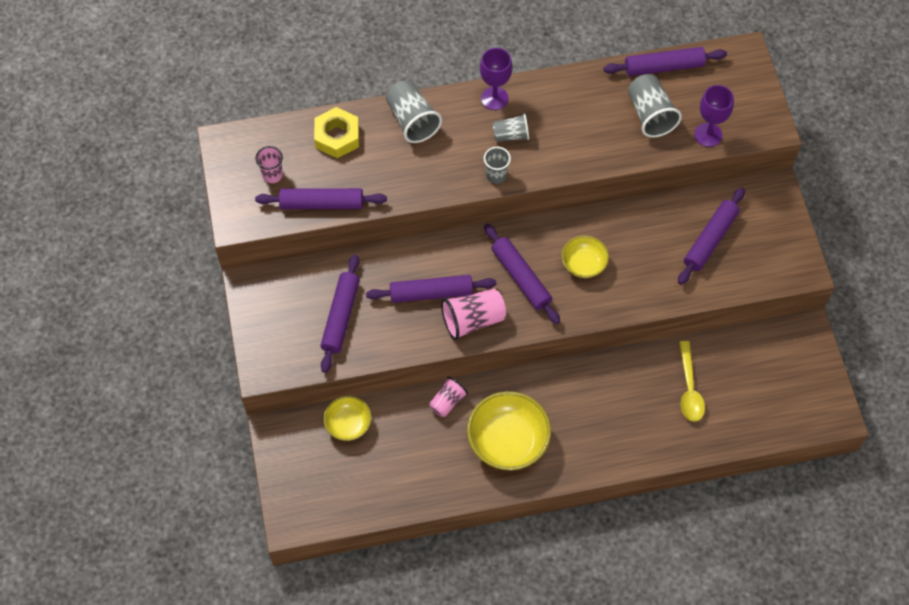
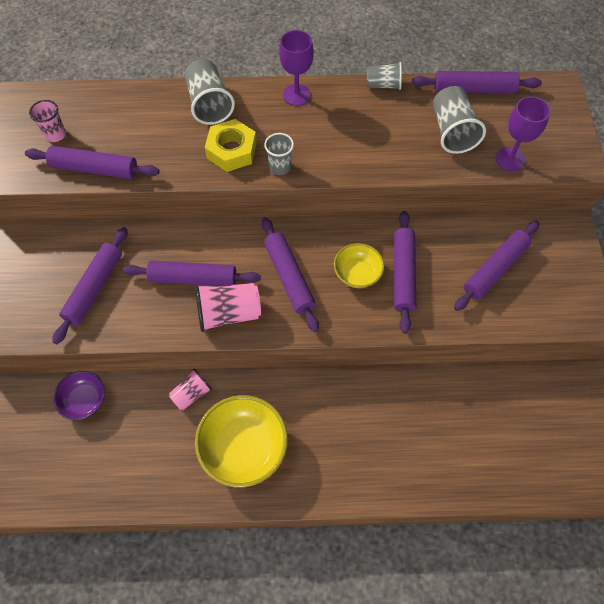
camera: 10 degrees right, 0 degrees up
(337, 137) = (131, 108): yellow nut -> yellow nut (232, 150)
(348, 424) = (84, 400): yellow bowl -> purple bowl
(511, 135) = (304, 131): grey cup -> grey cup (383, 85)
(626, 258) = (403, 274): none -> purple rolling pin
(689, 389) = (448, 423): yellow spoon -> none

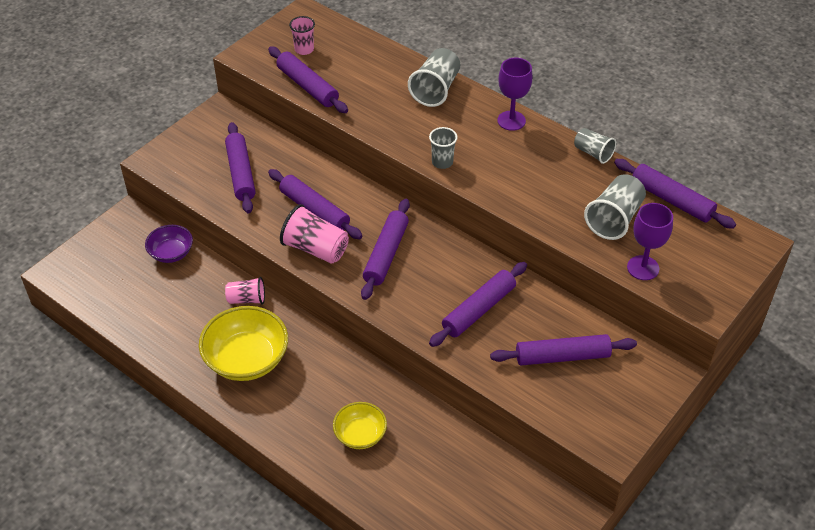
camera: 40 degrees right, 15 degrees down
(94, 288) = (241, 173): purple rolling pin -> purple rolling pin turned 75 degrees counterclockwise
(232, 150) = (418, 130): yellow nut -> none
(357, 273) = (442, 285): yellow bowl -> yellow bowl (360, 435)

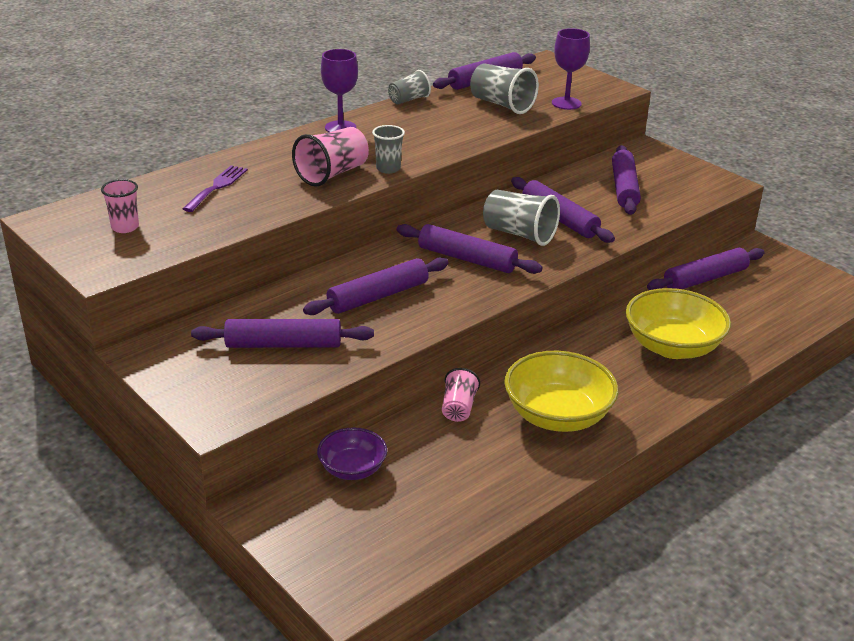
camera: 80 degrees left, 15 degrees down
(307, 86) = (204, 232): purple rolling pin -> purple rolling pin (705, 279)
(316, 249) = (444, 302): pink cup -> pink cup (332, 174)
(360, 435) = (672, 347): yellow bowl -> yellow bowl, size x1.72
(377, 77) = (217, 187): none -> purple fork
(435, 89) = (264, 158): grey cup -> grey cup (519, 234)

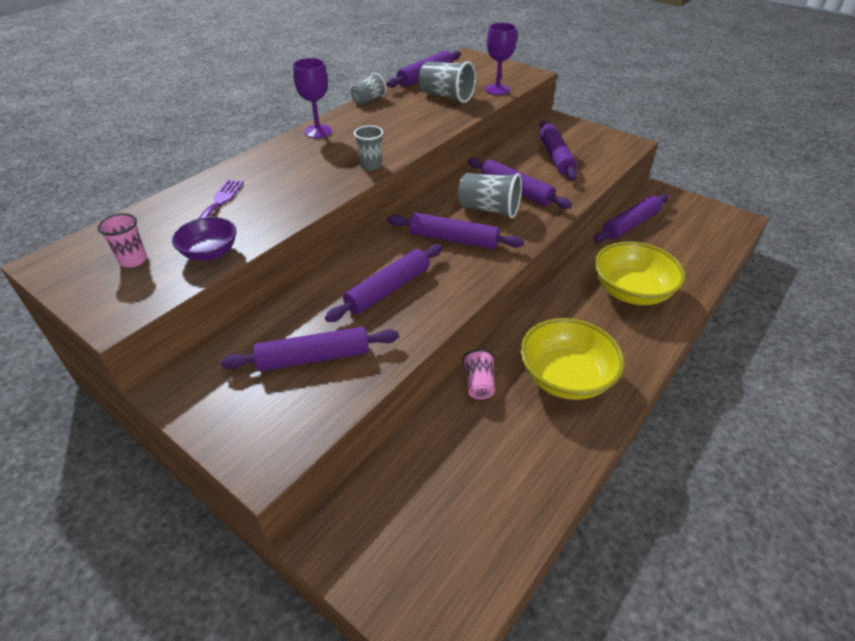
camera: 10 degrees left, 10 degrees up
(332, 174) = (322, 177): pink cup -> none
(352, 469) = (403, 471): purple bowl -> purple bowl (210, 252)

